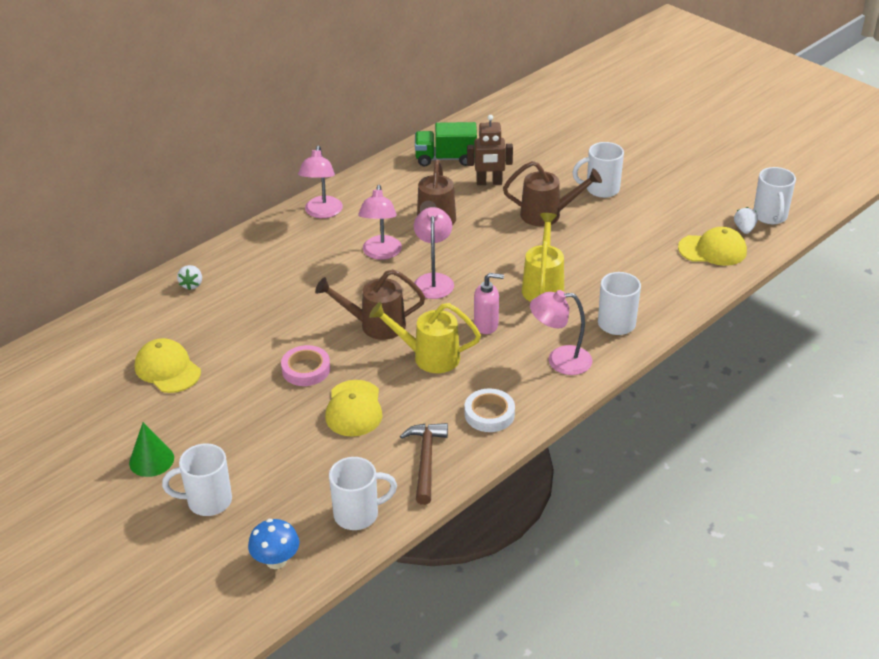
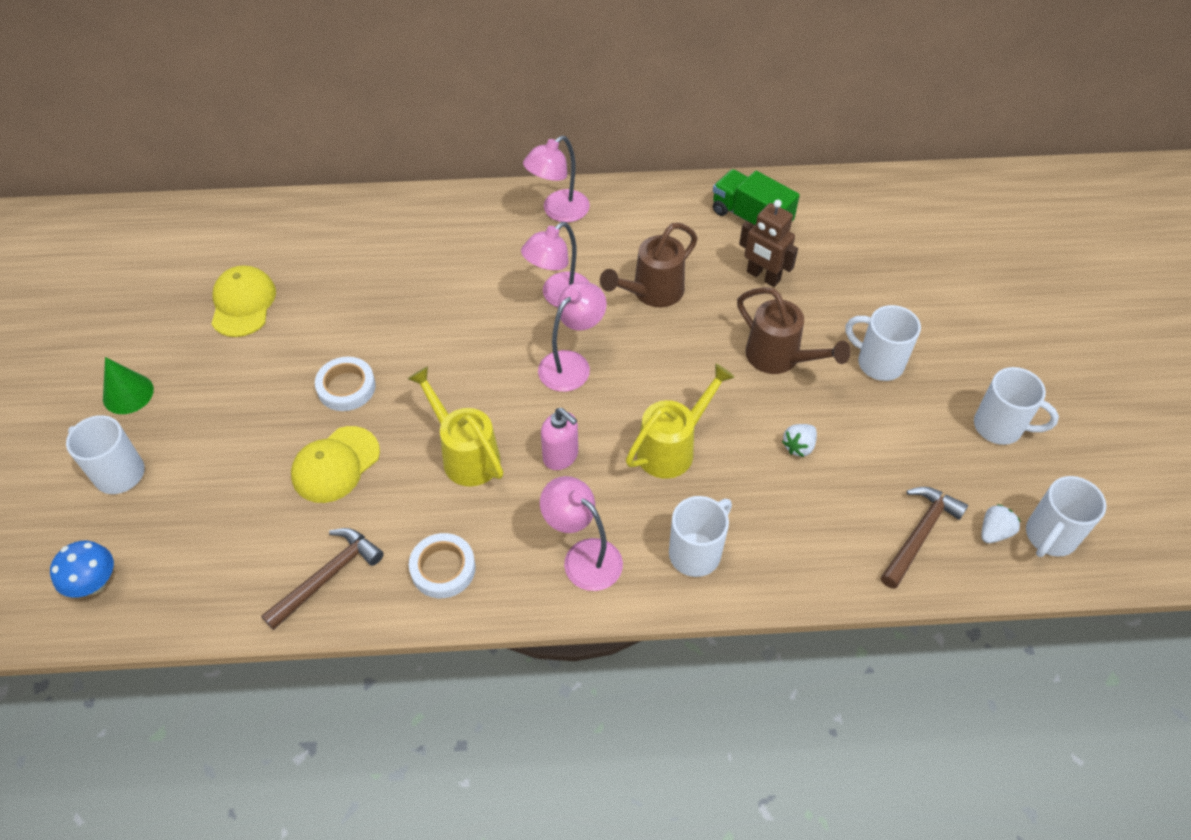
camera: 40 degrees right, 15 degrees up
(192, 284) = (360, 222): white strawberry -> white strawberry (799, 446)
(306, 369) = (346, 387): pink tape -> white tape
(358, 514) = (208, 589): white mug -> white mug (1000, 427)
(376, 325) = (460, 380): brown watering can -> none
(712, 250) = (920, 534): yellow cap -> brown hammer

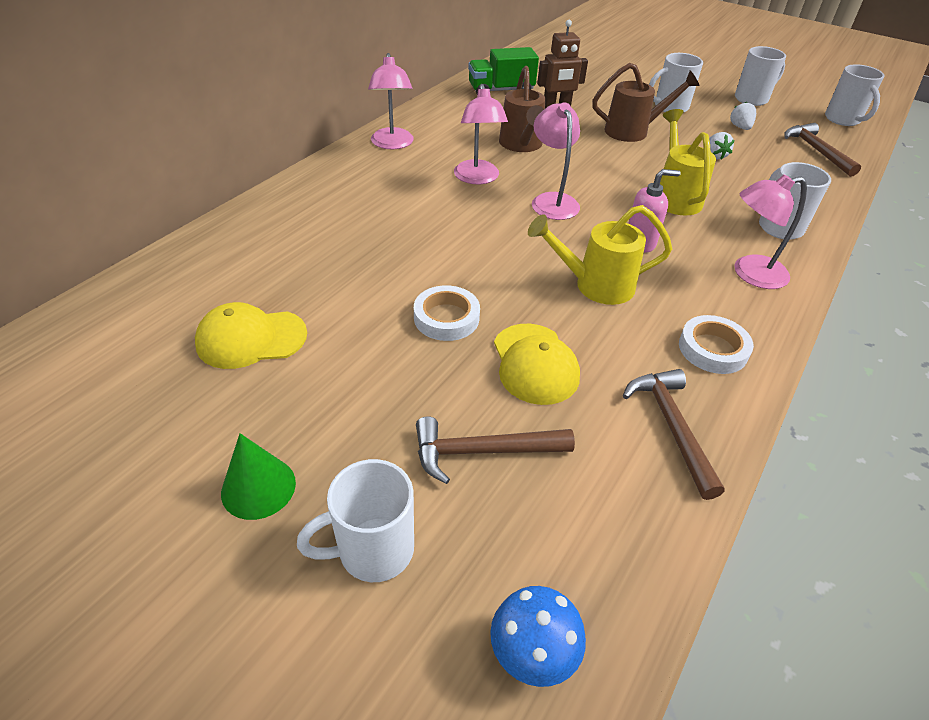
camera: 55 degrees left, 10 degrees down
(228, 481) = (482, 451): none -> brown hammer
(243, 303) = (251, 339): yellow cap -> yellow cap turned 45 degrees counterclockwise
(994, 532) = (829, 131): white strawberry -> white strawberry (740, 127)

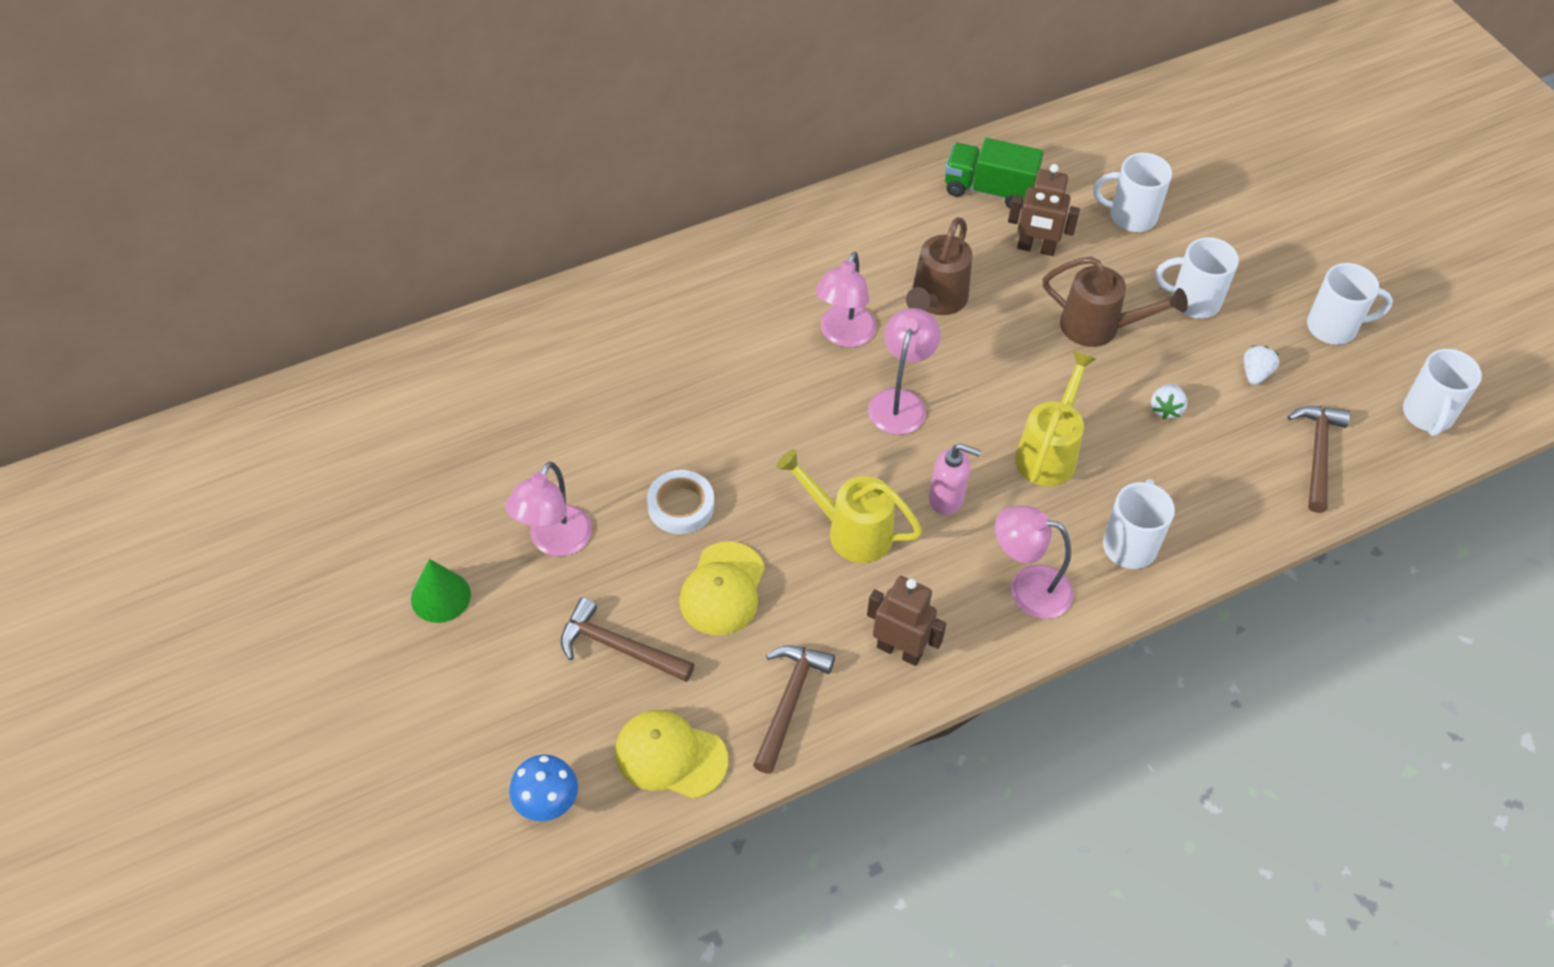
camera: 30 degrees right, 10 degrees up
(251, 339) = (503, 455): yellow cap -> yellow cap (670, 756)
(372, 550) = (490, 683): white mug -> white mug (1130, 216)
(392, 144) = (786, 243): pink lamp -> pink lamp (554, 542)
(712, 349) = (899, 650): white tape -> brown robot

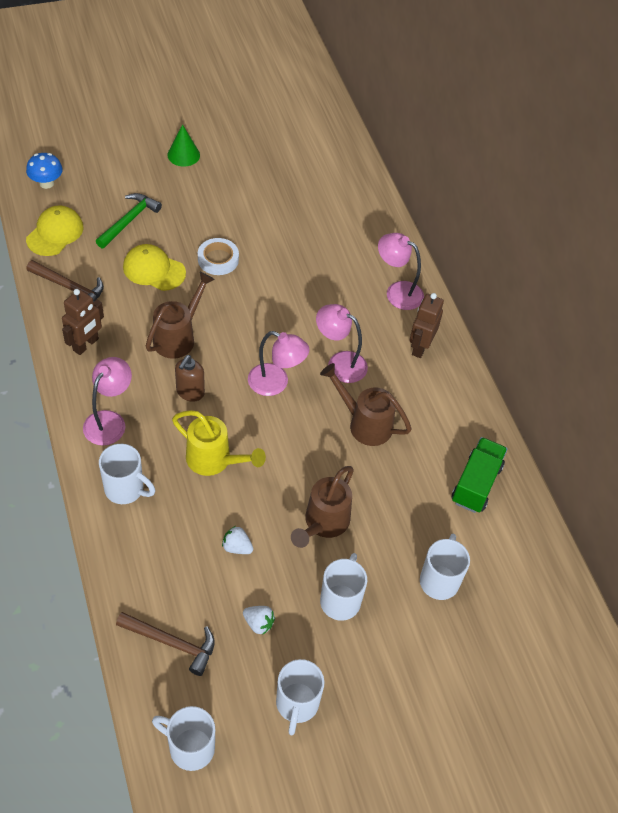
camera: 95 degrees right, 0 degrees up
(554, 542) = (207, 202): pink lamp -> pink lamp (397, 292)
(619, 647) = (129, 221): brown hammer -> green hammer
(851, 531) = (178, 337): yellow watering can -> brown watering can
(946, 499) = (190, 392): pink soap dispenser -> brown soap dispenser
(1036, 248) = (410, 501): brown robot -> brown robot (420, 347)

